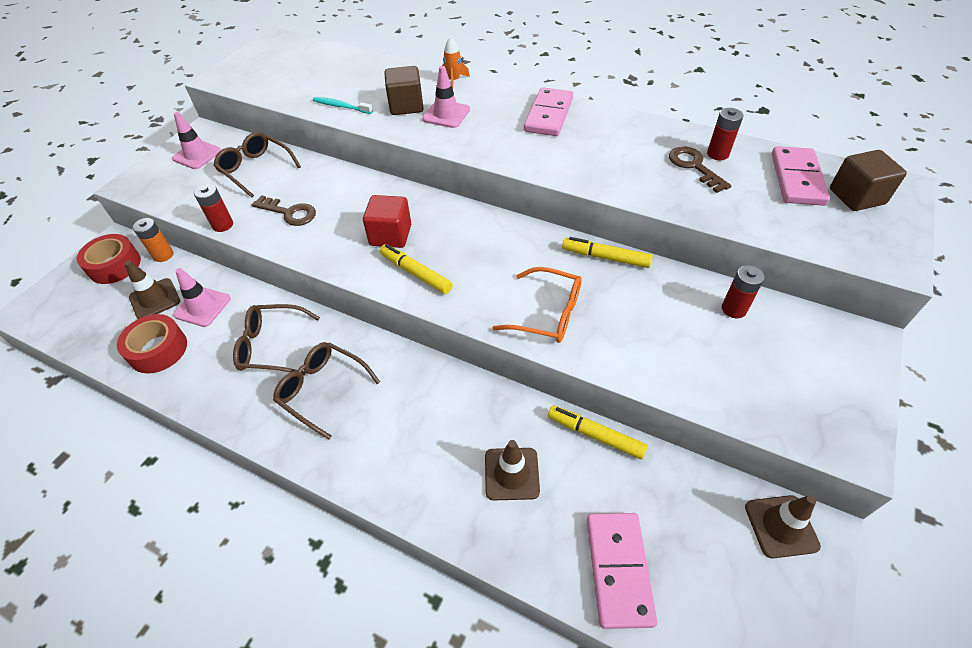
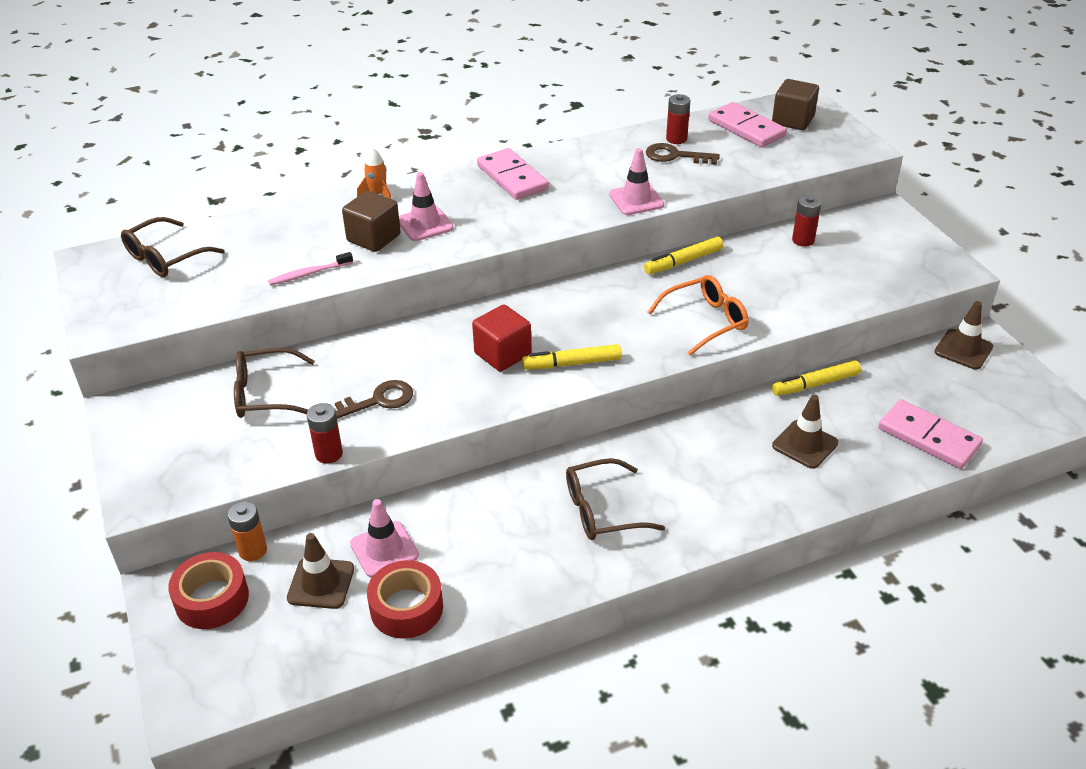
camera: 50 degrees left, 10 degrees down
(197, 155) = (166, 426): pink traffic cone -> pink traffic cone (636, 200)
(271, 346) = (506, 521): brown glasses -> brown glasses (165, 258)
(341, 106) = (309, 274): turquoise toothbrush -> pink toothbrush

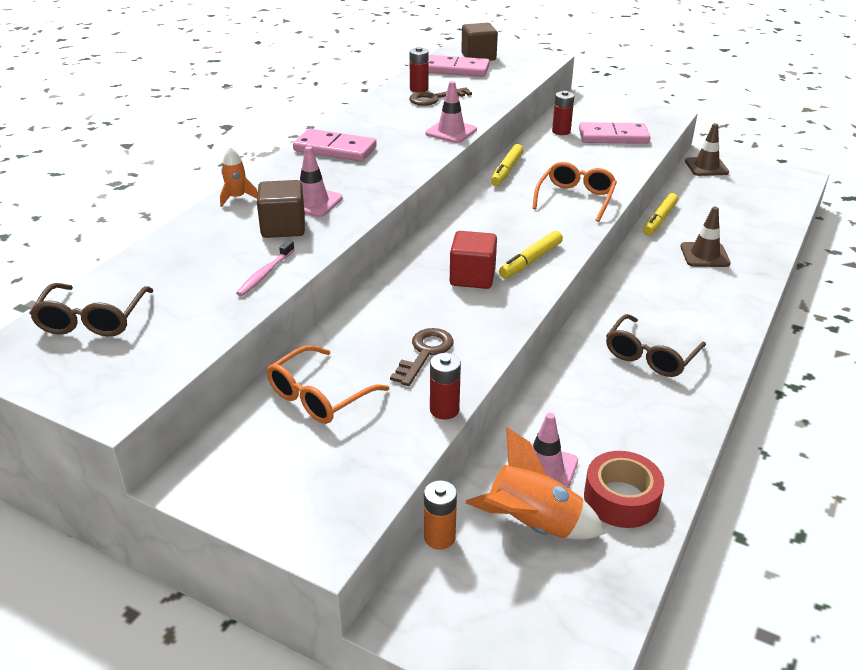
camera: 40 degrees left, 5 degrees down
(212, 599) = (460, 598): red tape -> none
(265, 394) = (319, 396): brown glasses -> orange glasses
(321, 583) = (532, 525): brown traffic cone -> orange rocket
(928, 437) = (759, 220): pink domino -> pink domino (613, 136)

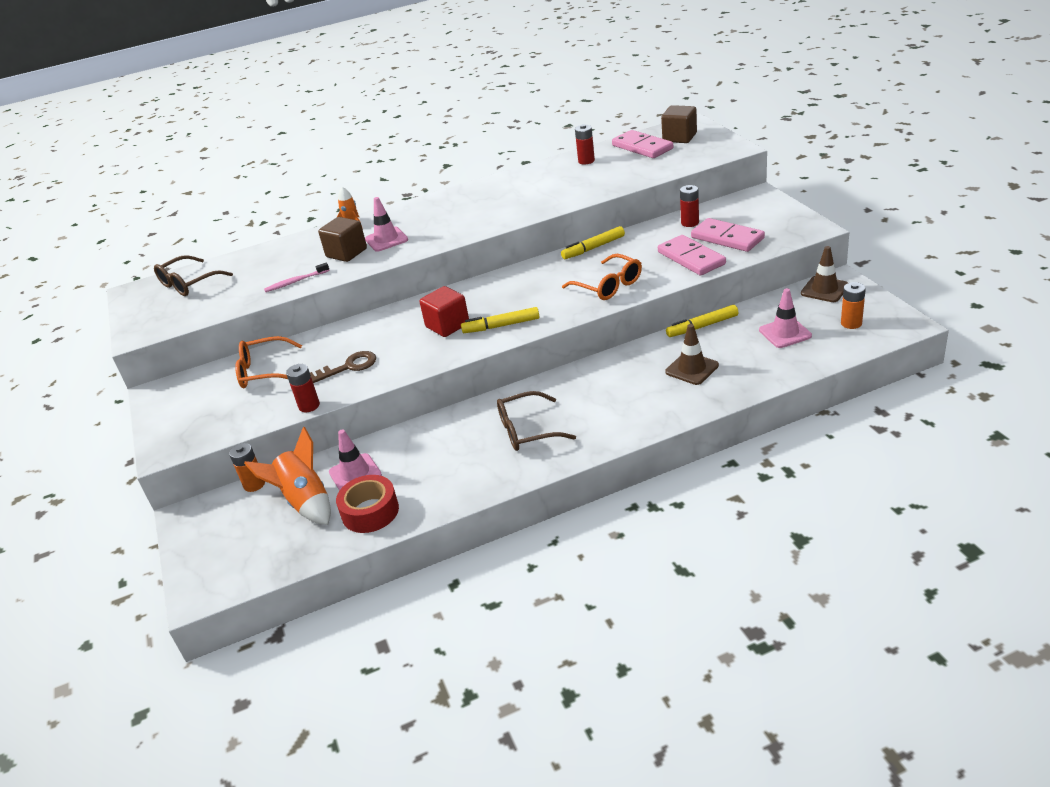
camera: 45 degrees right, 0 degrees up
(335, 149) = (456, 201): pink domino -> pink domino (691, 258)
(435, 98) = (585, 172): brown key -> none
(451, 132) = (551, 204): pink traffic cone -> pink traffic cone (785, 333)
(575, 198) = (608, 286): orange glasses -> orange glasses turned 75 degrees clockwise
(763, 186) = (851, 323): none -> orange battery

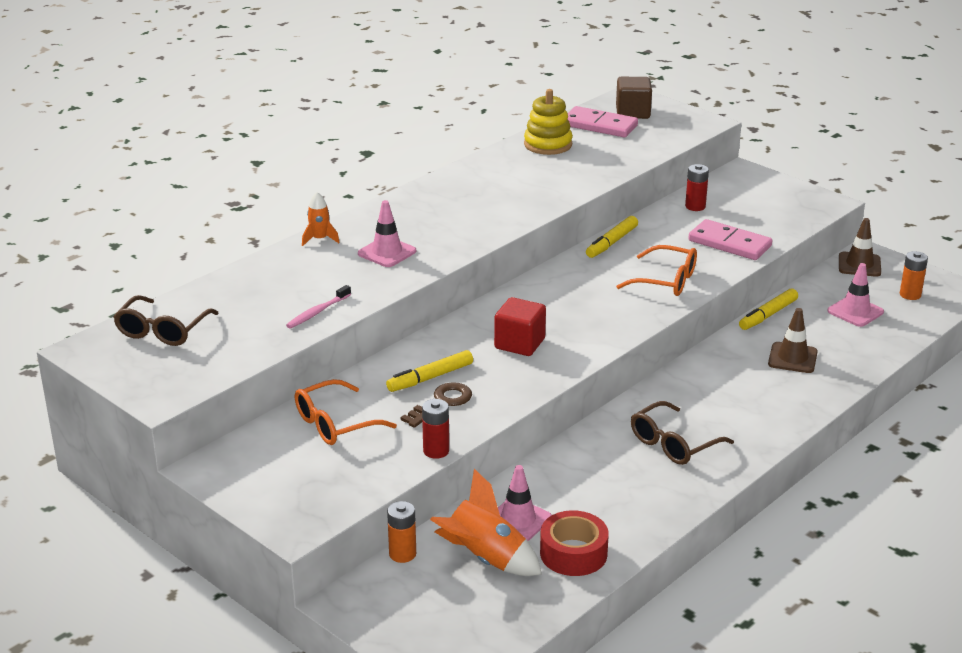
camera: 30 degrees left, 5 degrees down
(346, 253) = (350, 273): brown cube -> none
(501, 326) = (584, 336): yellow marker -> yellow marker (430, 378)
(586, 161) = (548, 144): red battery -> yellow stacking toy
(727, 238) = (749, 219): pink domino -> none

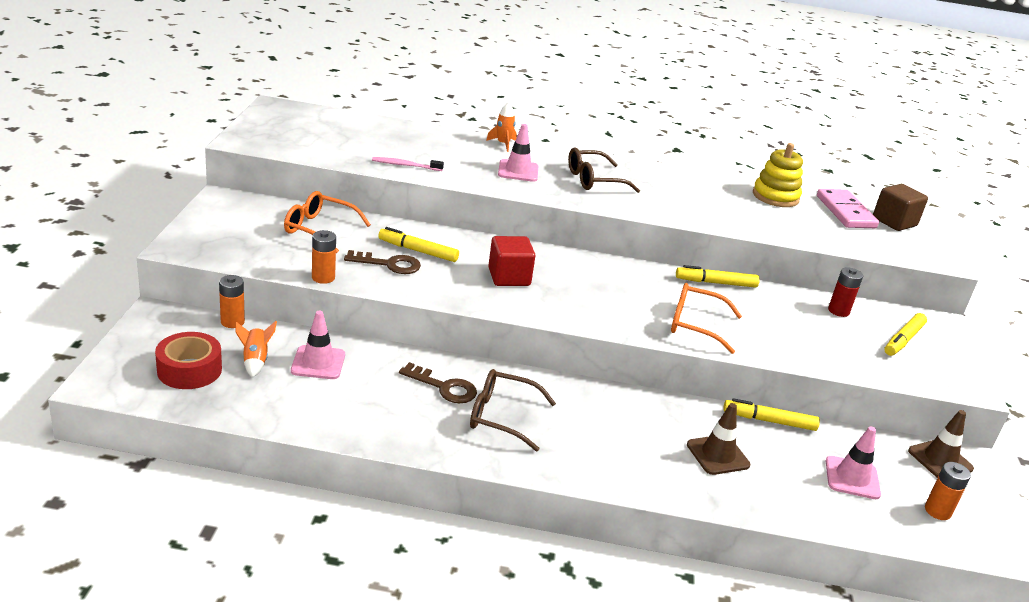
camera: 50 degrees right, 0 degrees up
(162, 331) = (322, 123): brown glasses -> brown glasses (593, 180)
(436, 451) = (323, 277): red battery -> orange battery
(485, 559) = (255, 361): orange rocket -> orange rocket, size x0.56
(573, 553) = (296, 403): red tape -> red tape (189, 370)
(609, 459) = (444, 387): none -> brown key
(666, 281) = (695, 325): orange glasses -> orange glasses turned 120 degrees clockwise
(729, 243) = (805, 344): pink domino -> none
(753, 199) = (903, 340): none -> yellow marker

